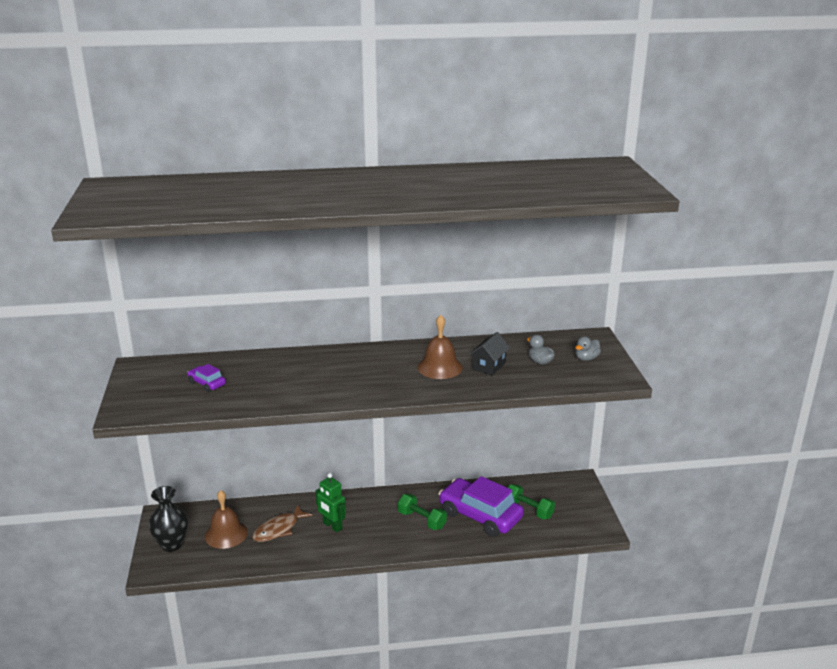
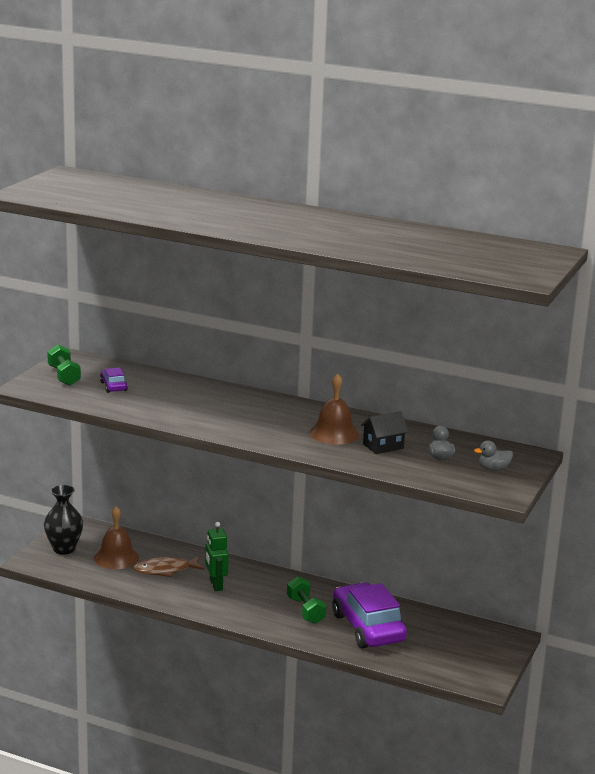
camera: 30 degrees right, 5 degrees down
(528, 510) = (424, 641): green dumbbell -> green dumbbell (64, 376)

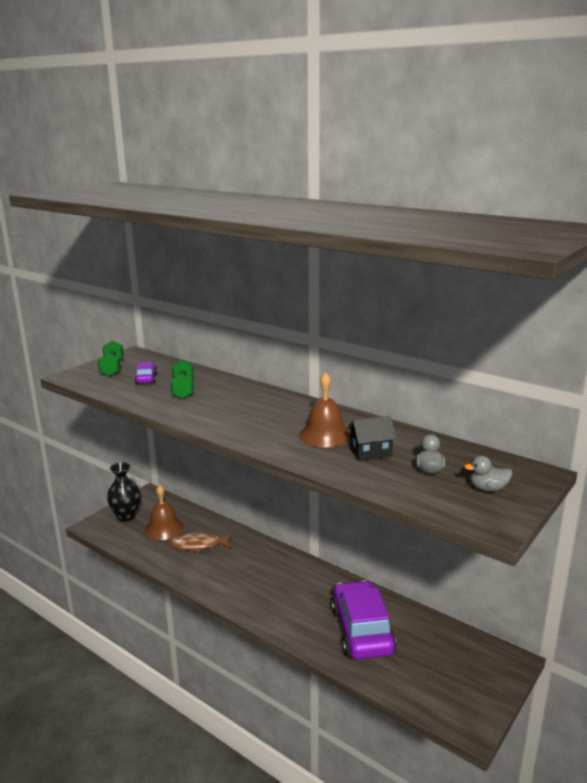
camera: 15 degrees right, 0 degrees up
(215, 585) = (235, 565): green robot -> none
(305, 610) = (307, 602): green dumbbell -> green dumbbell (183, 389)

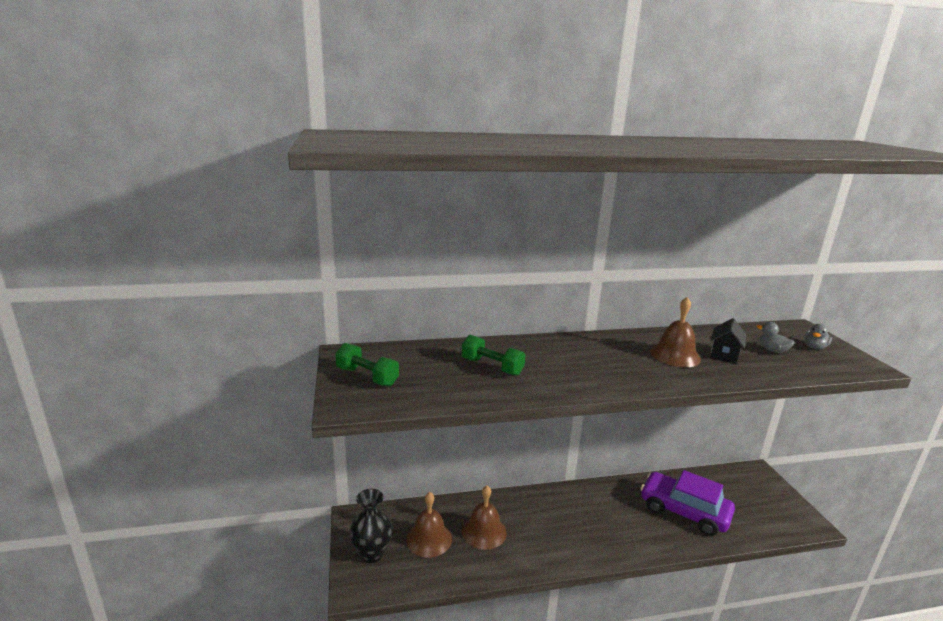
camera: 50 degrees left, 0 degrees up
(146, 379) = (432, 372): purple car -> none
(198, 545) = (484, 532): brown fish -> brown bell

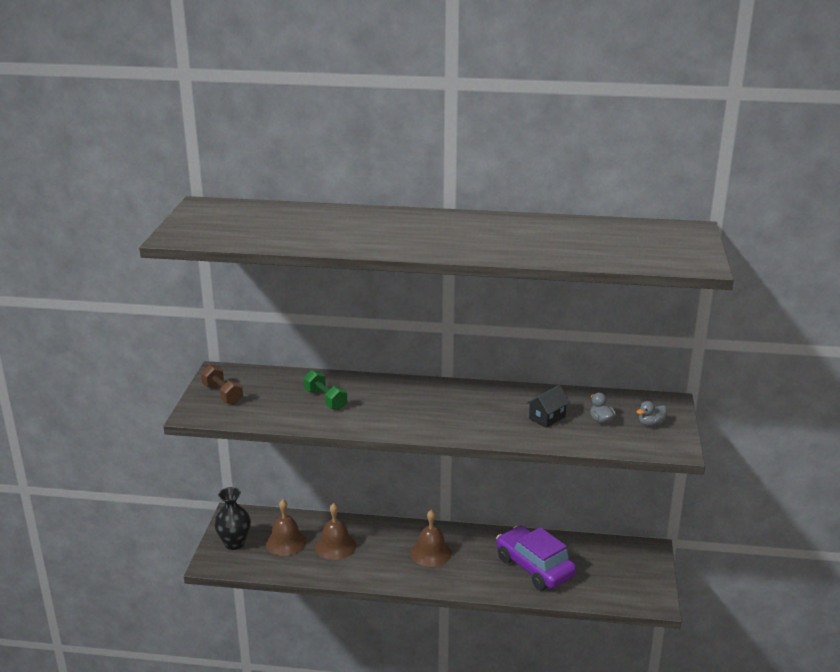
camera: 20 degrees right, 5 degrees up
(367, 377) = (222, 394): green dumbbell -> brown dumbbell
(675, 355) = (498, 412): brown bell -> brown bell (431, 553)

